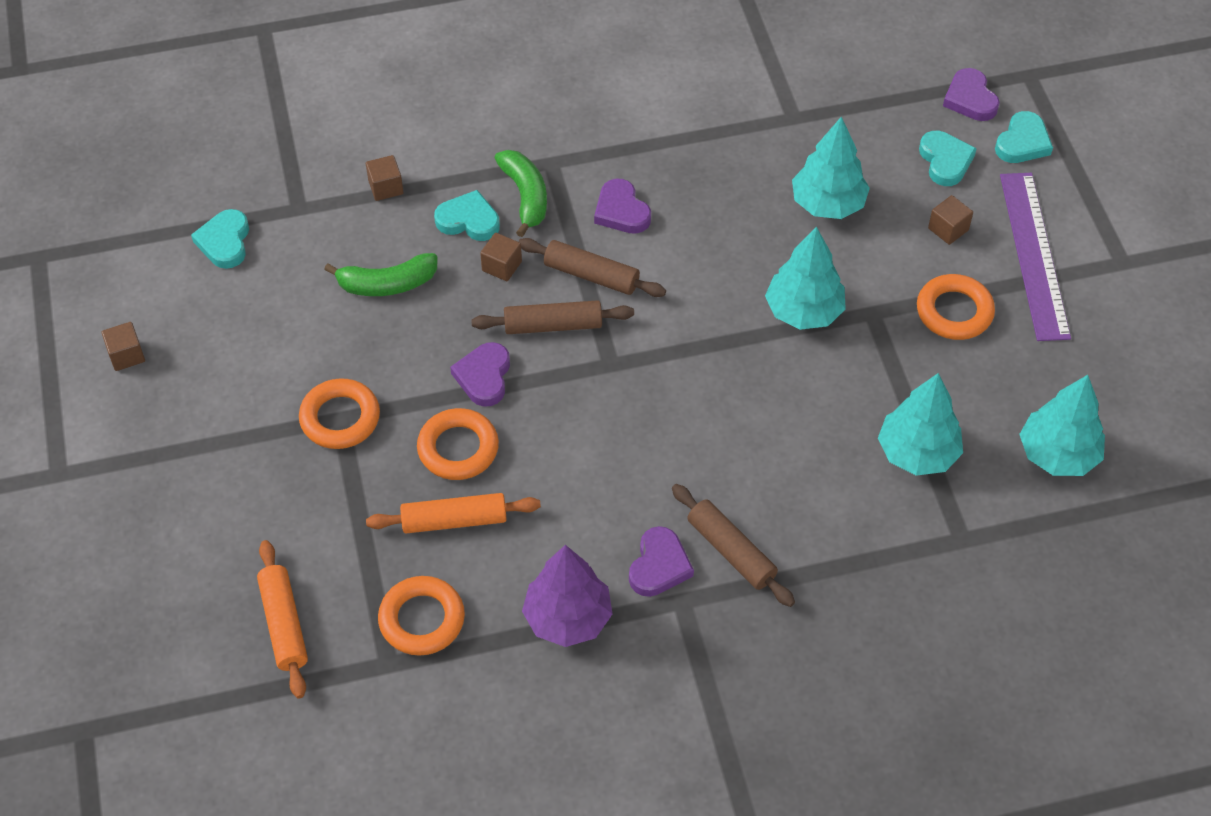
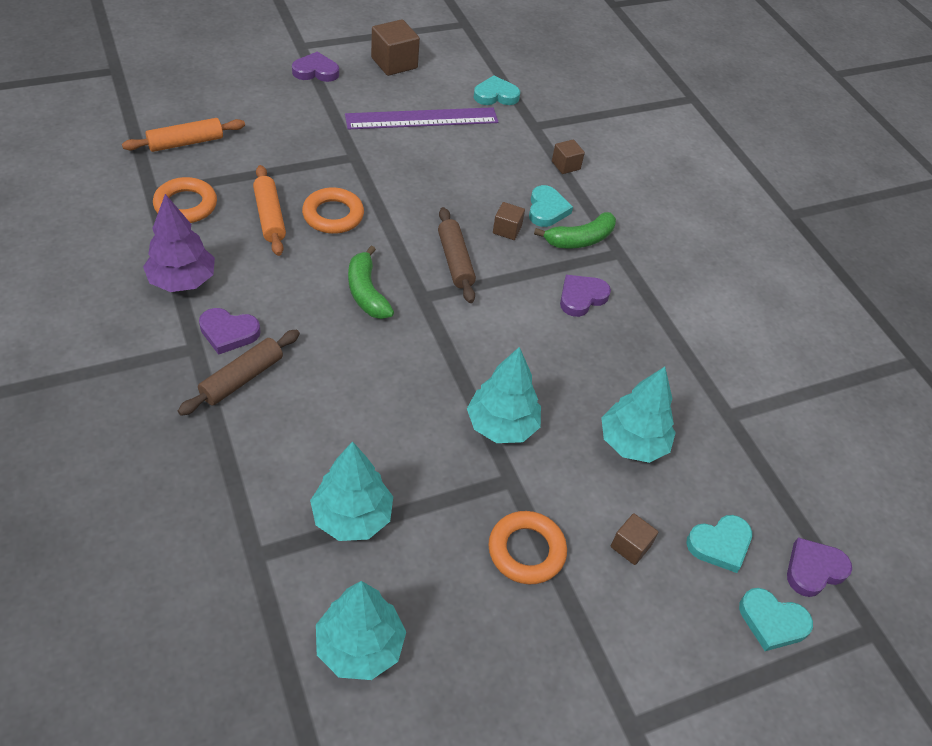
camera: 75 degrees right, 5 degrees down
(126, 355) = (394, 63): brown cube -> brown cube, size x1.73
(340, 418) = (354, 156): orange ring -> none
(387, 284) = (476, 171): green banana -> green banana (366, 292)
(484, 377) = (400, 225): purple heart -> purple heart (316, 71)
(591, 275) = (510, 281): brown rolling pin -> none
(1034, 255) = (618, 629): purple ruler -> purple ruler (422, 119)

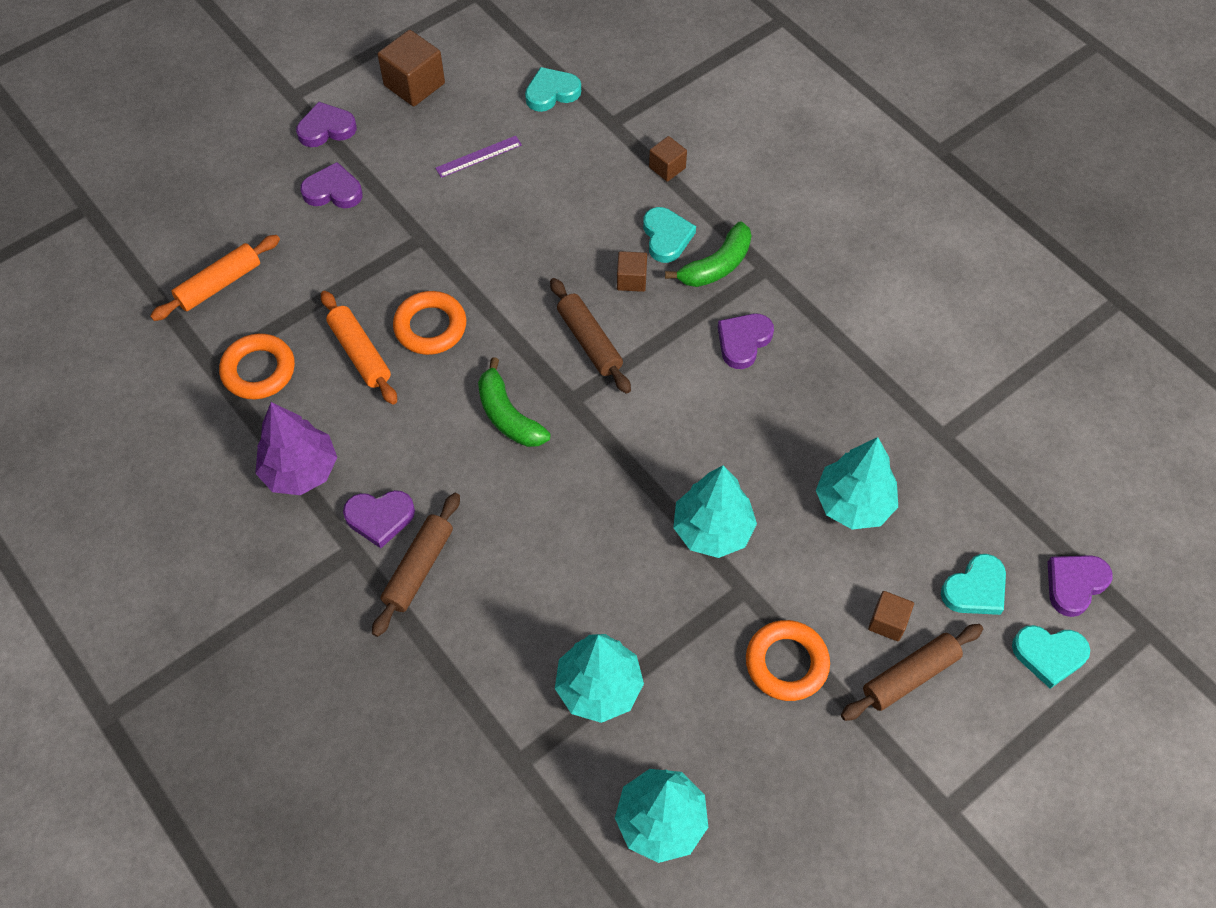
camera: 10 degrees left, 10 degrees up
(301, 109) = (333, 191): none -> purple heart
(422, 119) = (478, 156): purple ruler -> purple ruler, size x0.47
(635, 597) = (910, 676): none -> brown rolling pin

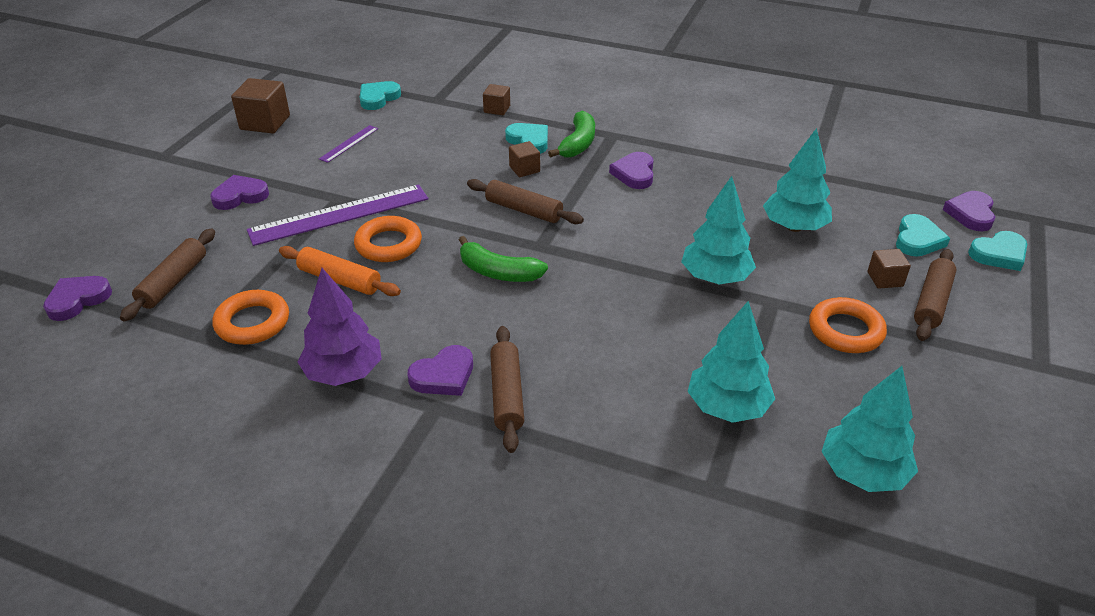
camera: 30 degrees left, 20 degrees down
(219, 284) = (173, 282): orange rolling pin -> brown rolling pin
(326, 128) = (207, 165): purple heart -> purple heart (77, 300)
(409, 262) = (339, 214): none -> purple ruler

